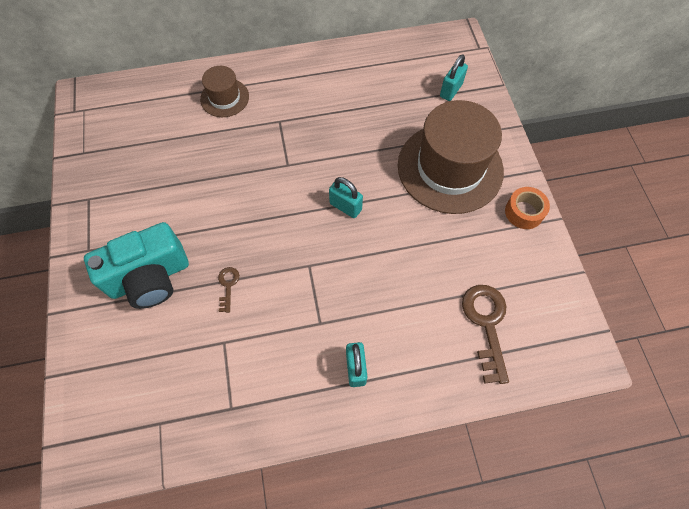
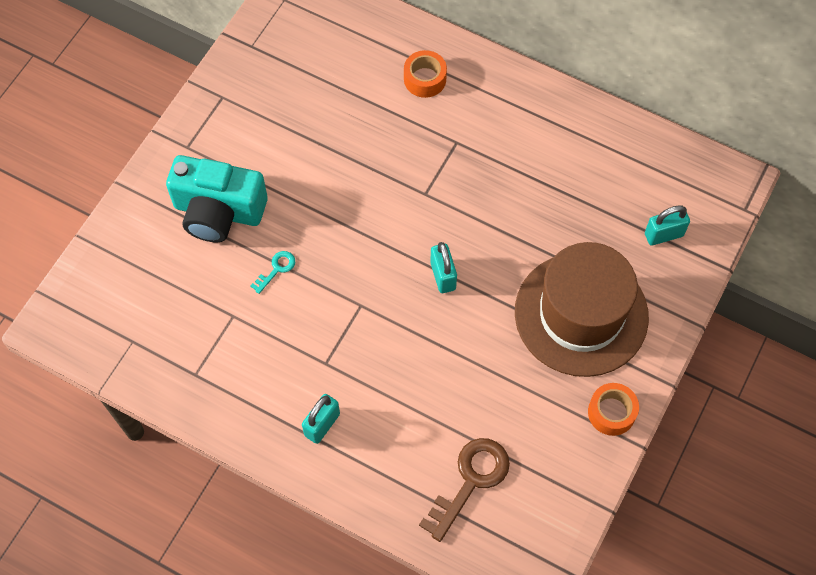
camera: 40 degrees right, 0 degrees up
(224, 98) = (425, 79): brown hat -> orange tape
(228, 285) = (276, 269): brown key -> turquoise key

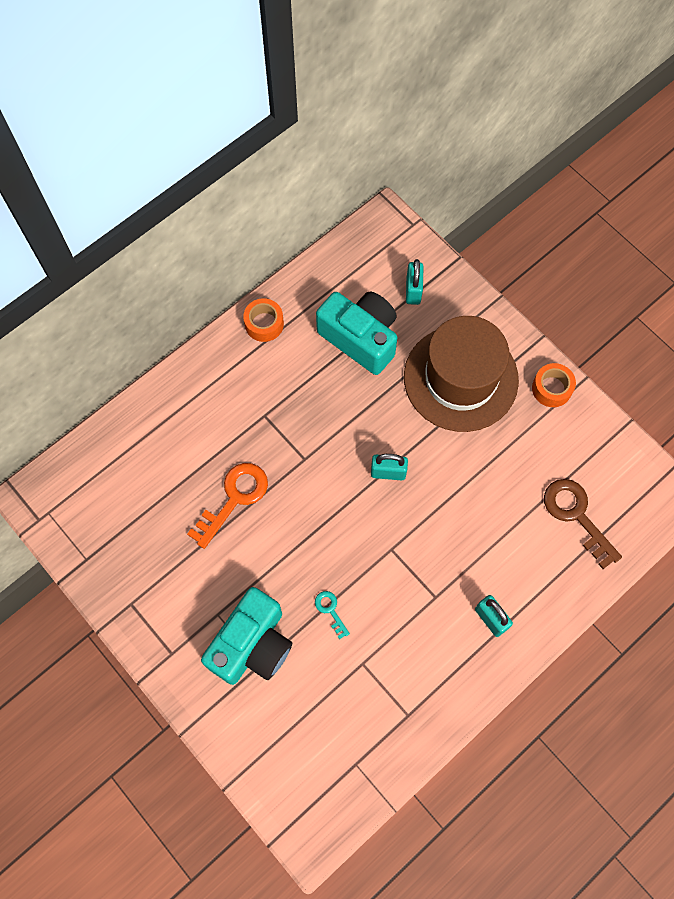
camera: 70 degrees left, 5 degrees up
(358, 146) = (234, 498): none -> orange key
(425, 79) = (190, 419): orange tape -> orange tape (264, 324)
(582, 201) = (360, 338): none -> turquoise camera

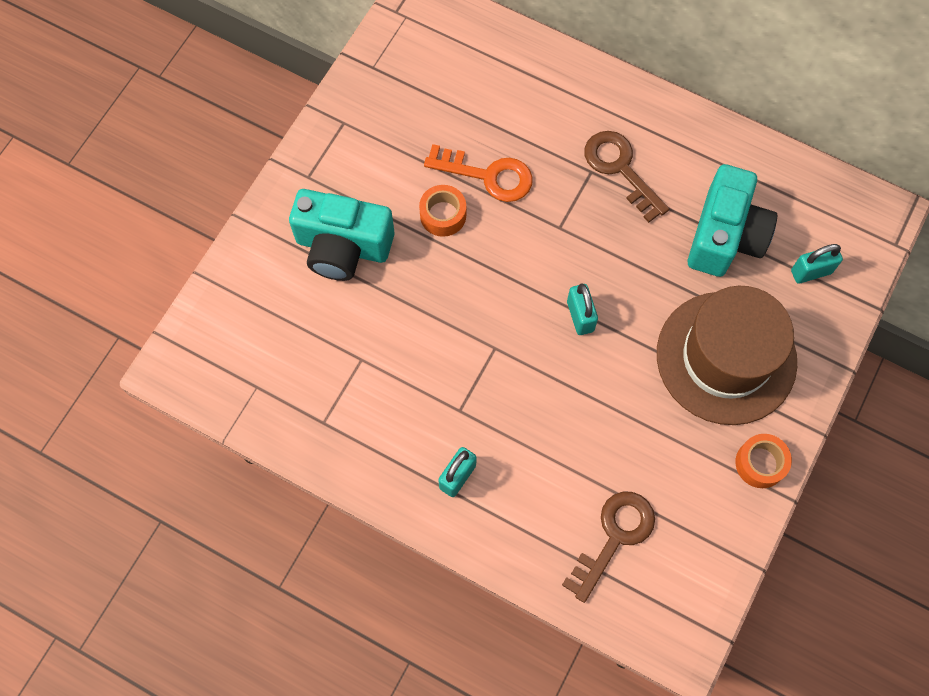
camera: 70 degrees right, 0 degrees up
(264, 324) = (695, 134): orange tape -> orange tape (443, 215)
(271, 392) = (620, 169): none -> brown key
(330, 610) = (405, 309): turquoise key -> none

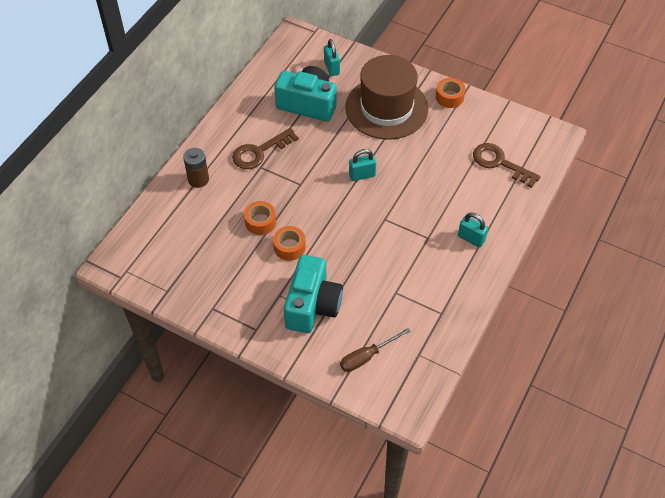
camera: 90 degrees left, 15 degrees down
(257, 317) = (367, 356): none -> brown screwdriver
(488, 175) = (260, 222): orange key -> orange tape
(564, 90) = (198, 179): none -> brown battery

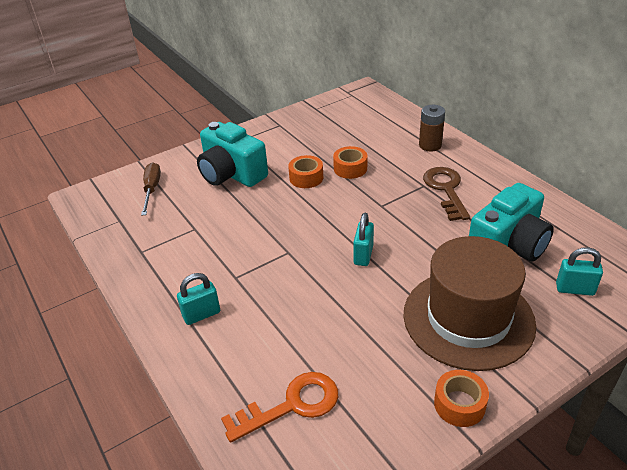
camera: 120 degrees right, 15 degrees down
(500, 163) = (291, 405): brown key -> orange key

